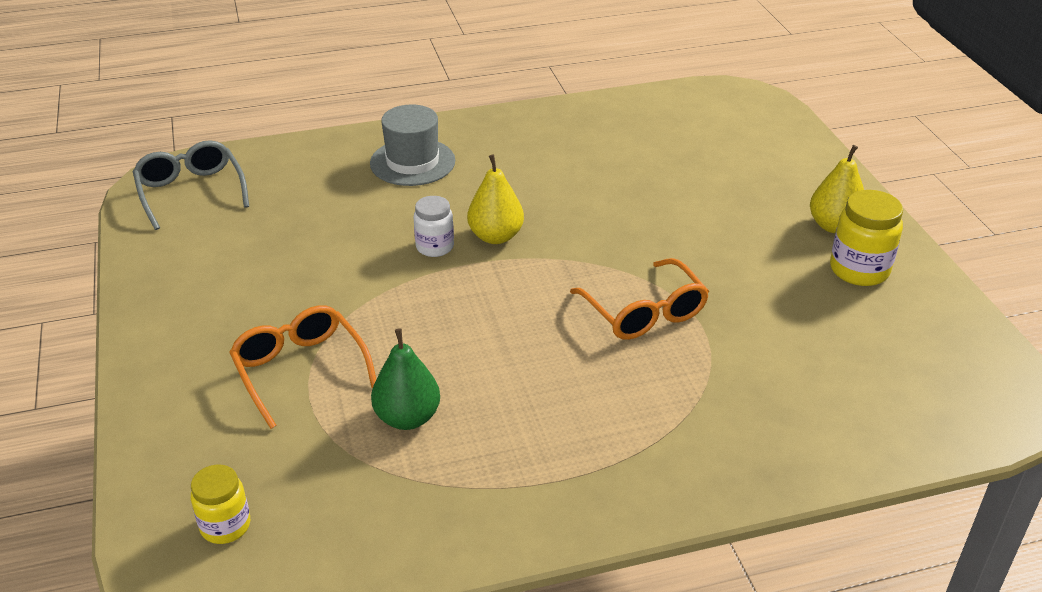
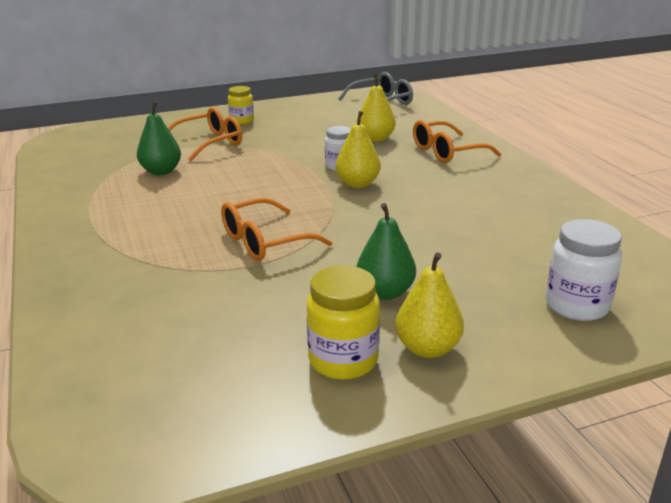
camera: 85 degrees right, 10 degrees down
(225, 526) = (93, 140): yellow jar -> yellow jar (241, 120)
(345, 210) = (375, 139): none -> yellow pear
(412, 162) = (447, 152): grey hat -> orange glasses
(748, 239) = (385, 292): none -> green pear
(761, 147) = (577, 305): none -> white jar

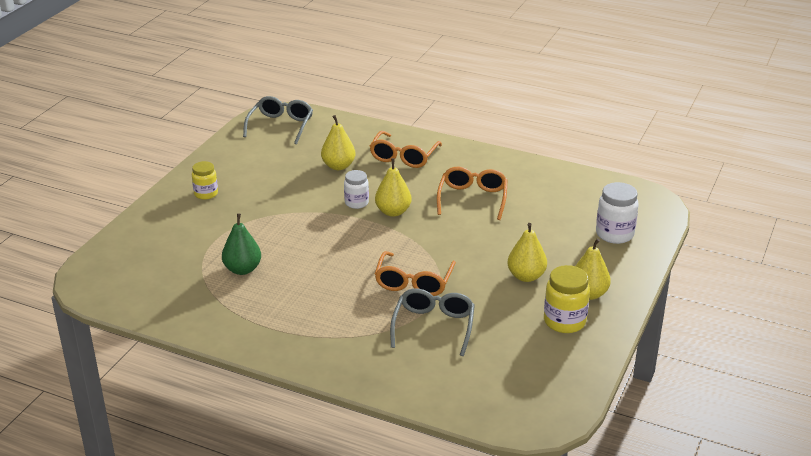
camera: 45 degrees left, 5 degrees up
(204, 286) = (433, 327): none -> grey glasses
(209, 143) = (225, 227): orange glasses -> orange glasses (472, 199)
(385, 292) = (526, 276): green pear -> yellow pear

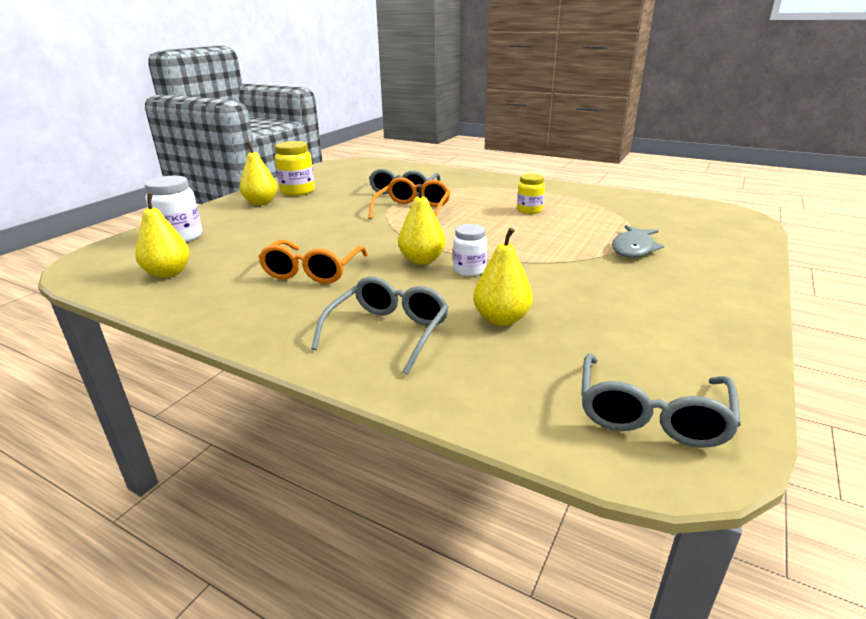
camera: 175 degrees left, 5 degrees down
(206, 194) = (690, 285): yellow jar -> yellow jar (529, 210)
(221, 229) = (633, 248): none -> grey fish
(242, 269) = (583, 219): green pear -> none
(404, 156) = (388, 332): orange glasses -> grey glasses
(526, 276) = (305, 212): yellow pear -> yellow pear (168, 273)

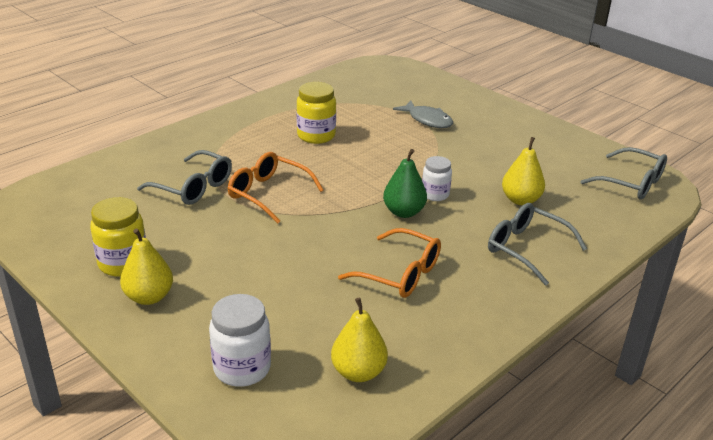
camera: 75 degrees left, 5 degrees up
(422, 260) = (403, 212): yellow pear -> green pear
(529, 210) = (316, 136): yellow jar -> yellow jar, size x1.52

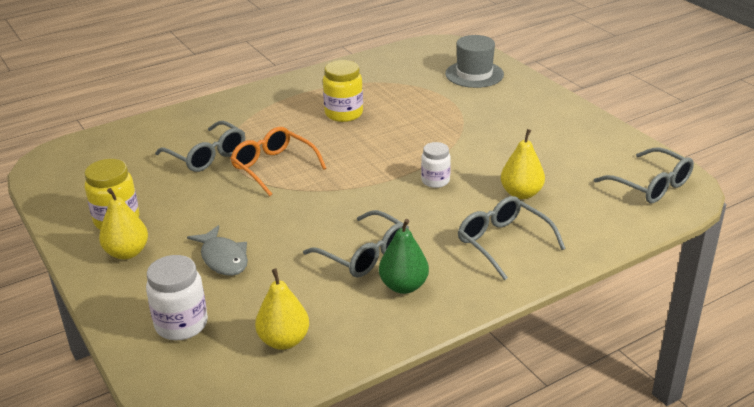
camera: 15 degrees right, 0 degrees up
(399, 274) = (364, 254): orange glasses -> grey glasses
(403, 212) = (396, 196): green pear -> green pear (403, 286)
(424, 91) = (474, 74): none -> grey hat
(427, 120) = (463, 105): grey fish -> grey fish (223, 258)

